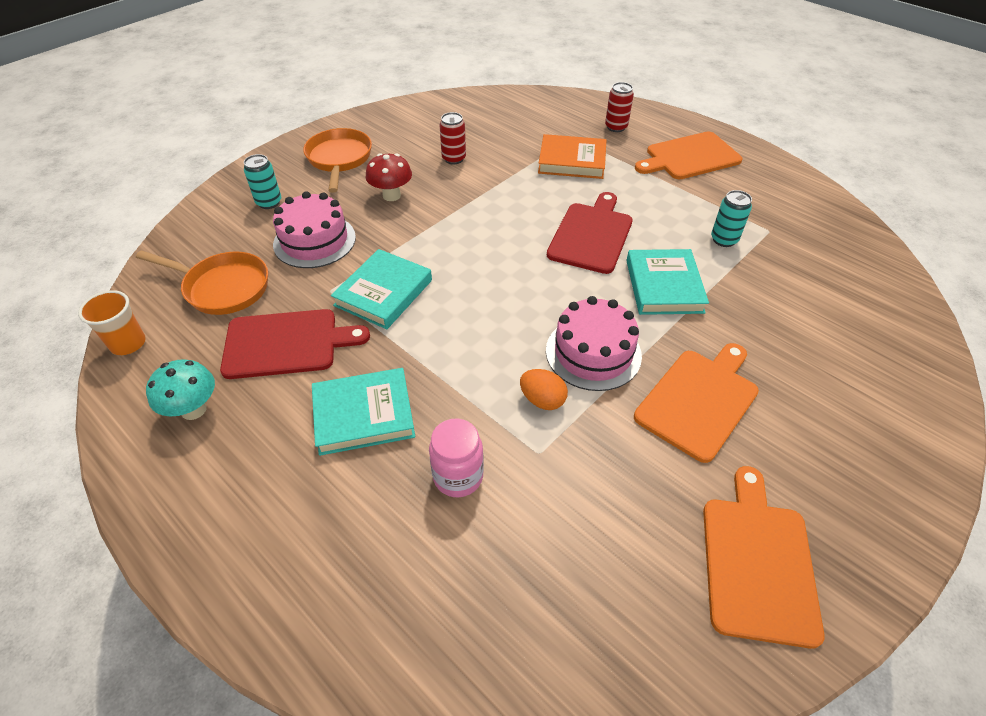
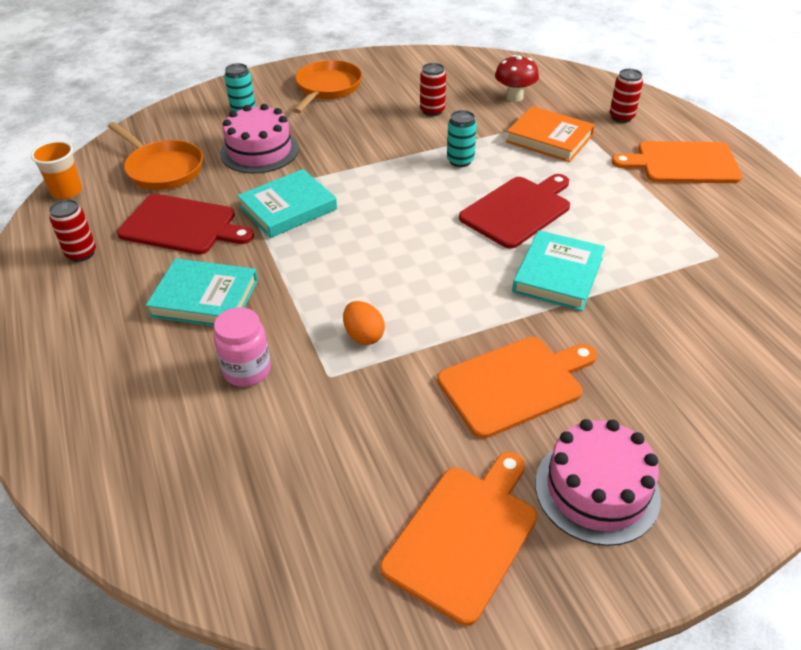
camera: 25 degrees right, 5 degrees down
(193, 409) = (81, 253): turquoise mushroom -> red can
(391, 195) = (352, 130): red mushroom -> red mushroom (514, 97)
(593, 353) = (441, 312): pink cake -> pink cake (597, 490)
(724, 240) = (658, 250): turquoise can -> turquoise can (460, 161)

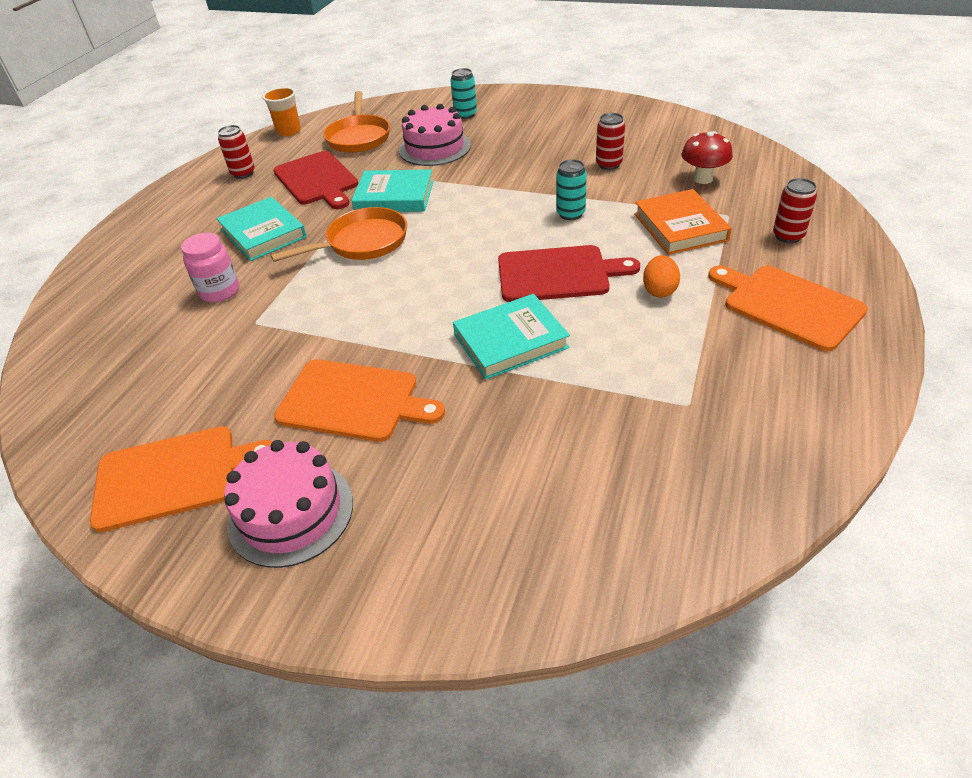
camera: 45 degrees right, 0 degrees up
(327, 88) = (550, 117): orange pan -> orange pan (362, 242)
(364, 335) = (312, 308): orange egg -> orange egg (659, 290)

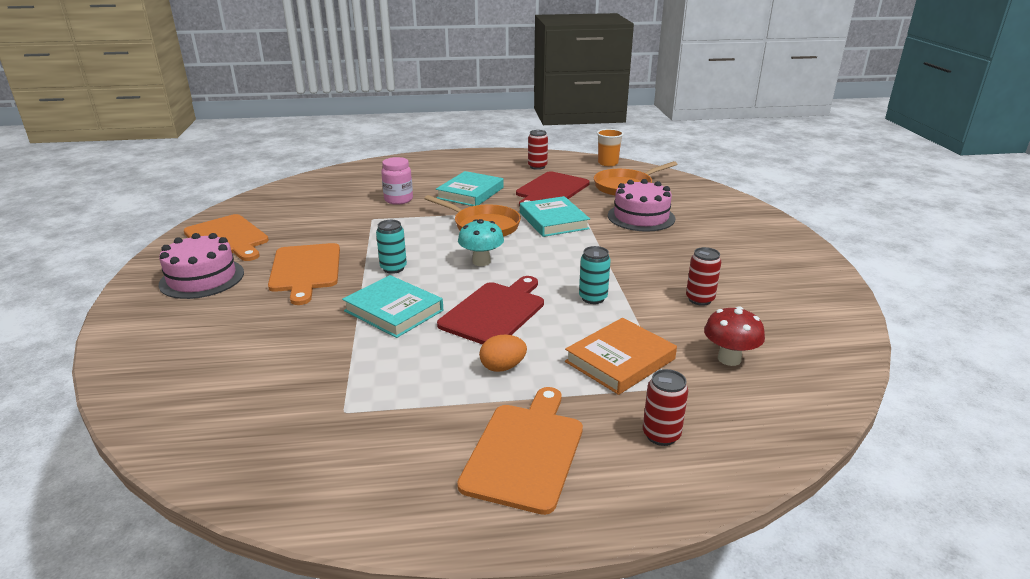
camera: 60 degrees right, 15 degrees down
(447, 261) = (481, 262): none -> turquoise mushroom
(465, 115) = (711, 215): turquoise can -> turquoise can (393, 268)
(558, 274) = (495, 312): red cutting board -> red cutting board turned 120 degrees counterclockwise

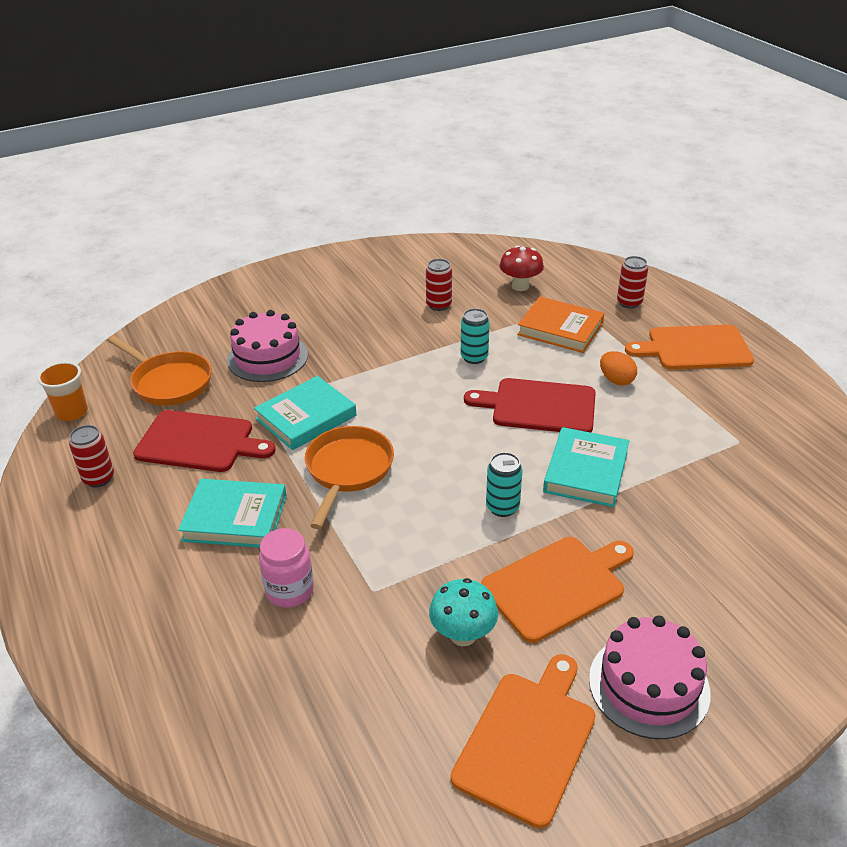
camera: 110 degrees left, 10 degrees up
(481, 262) = (444, 444): turquoise mushroom -> turquoise mushroom (463, 635)

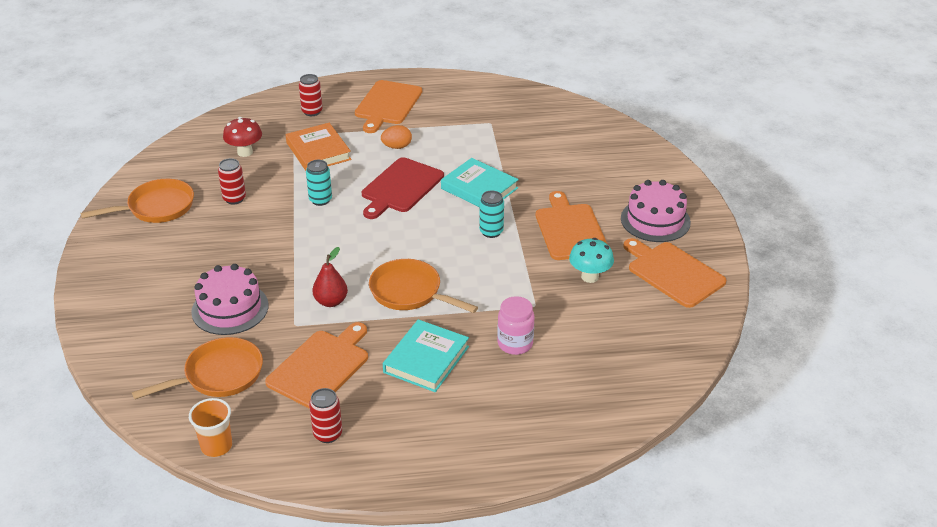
camera: 70 degrees left, 0 degrees up
(199, 442) = (321, 367): red cutting board -> orange cutting board
(306, 417) = (331, 301): turquoise book -> red pear
(396, 269) = (157, 207): none -> orange pan
(560, 329) = (318, 151): orange book -> orange book turned 75 degrees counterclockwise

